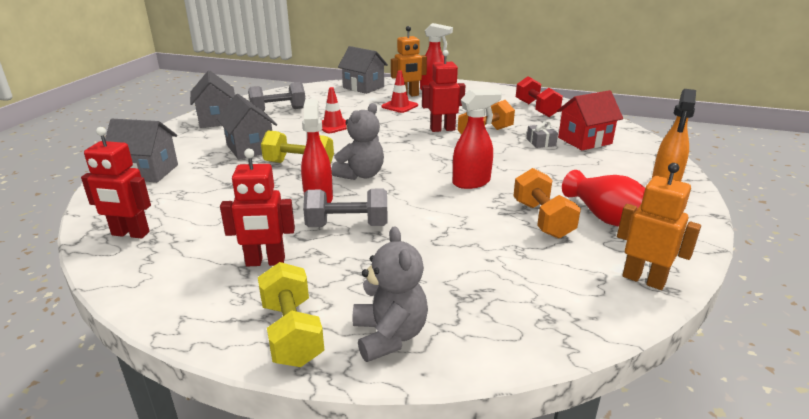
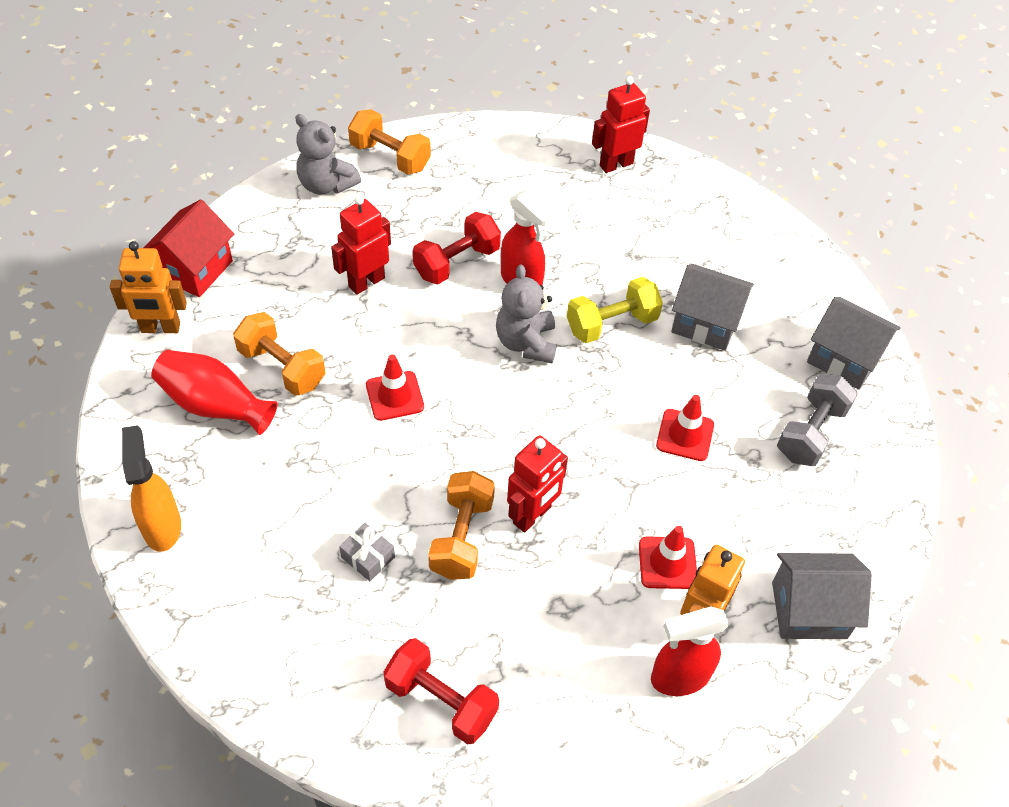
camera: 140 degrees right, 25 degrees up
(148, 172) = (736, 229): grey house -> none
(265, 262) = (476, 194): red robot -> red robot (366, 282)
(292, 333) = (390, 157): yellow dumbbell -> orange dumbbell
(347, 226) = (457, 262): grey dumbbell -> red dumbbell
(472, 182) = (395, 396): red spray bottle -> red traffic cone
(584, 140) = (306, 604): red house -> red house (195, 269)

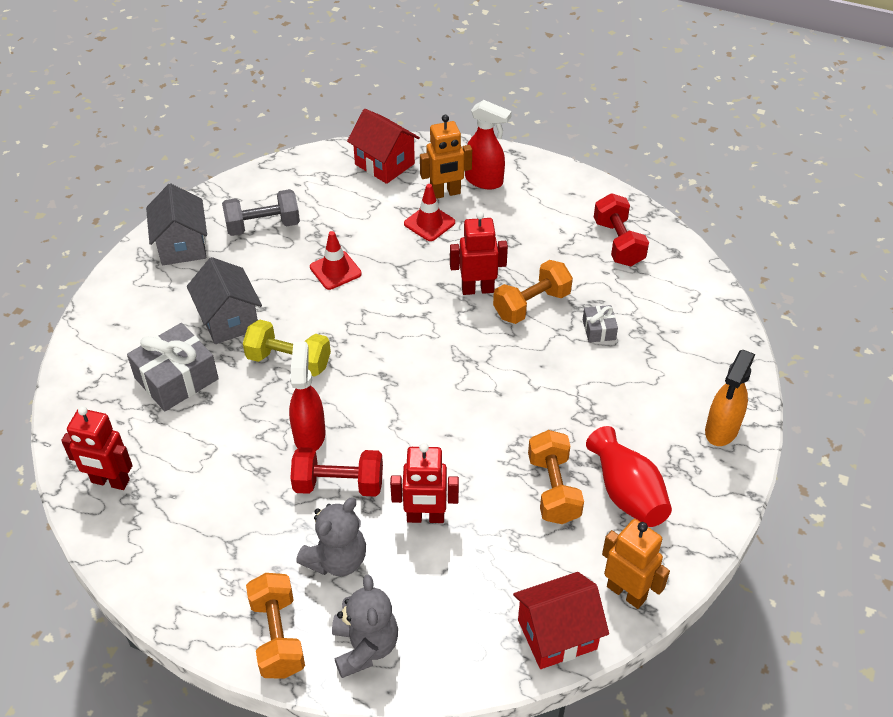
camera: 135 degrees left, 5 degrees down
(395, 396) = (490, 413): red traffic cone -> none
(526, 343) = (361, 388): grey teddy bear -> grey teddy bear (337, 559)
(675, 252) = (176, 378): none -> grey gift
(809, 610) = (384, 164): grey house -> red house

